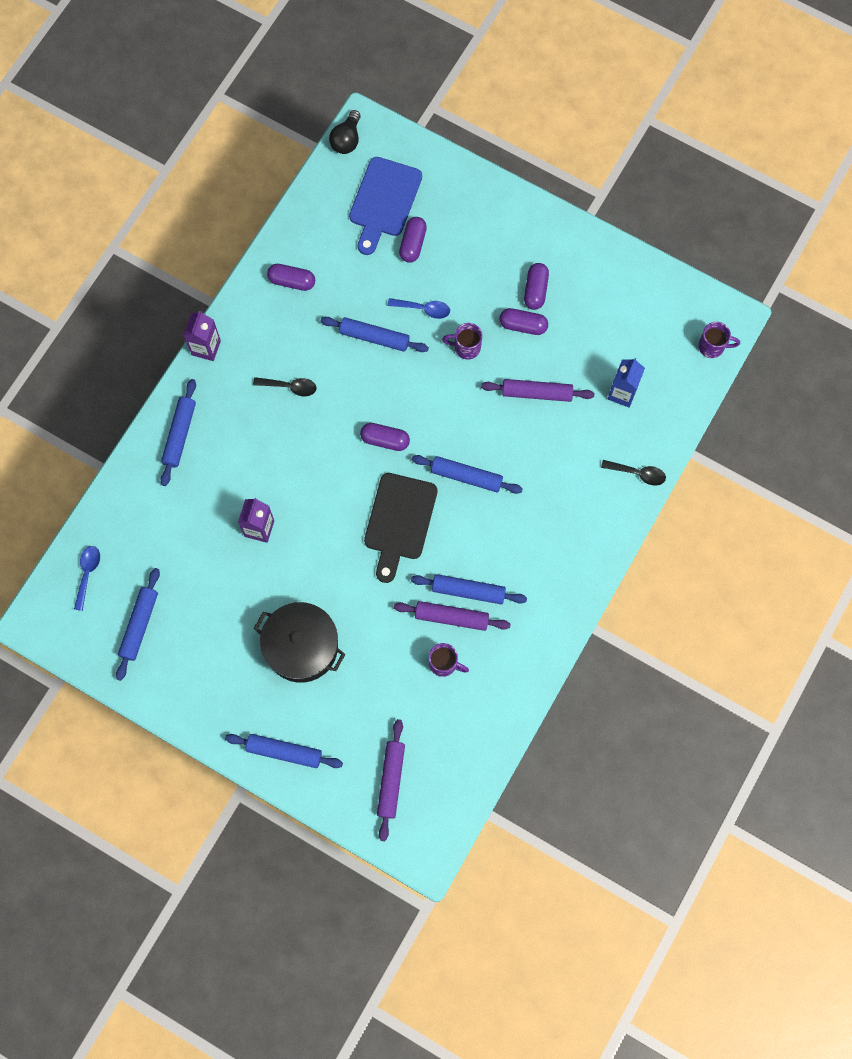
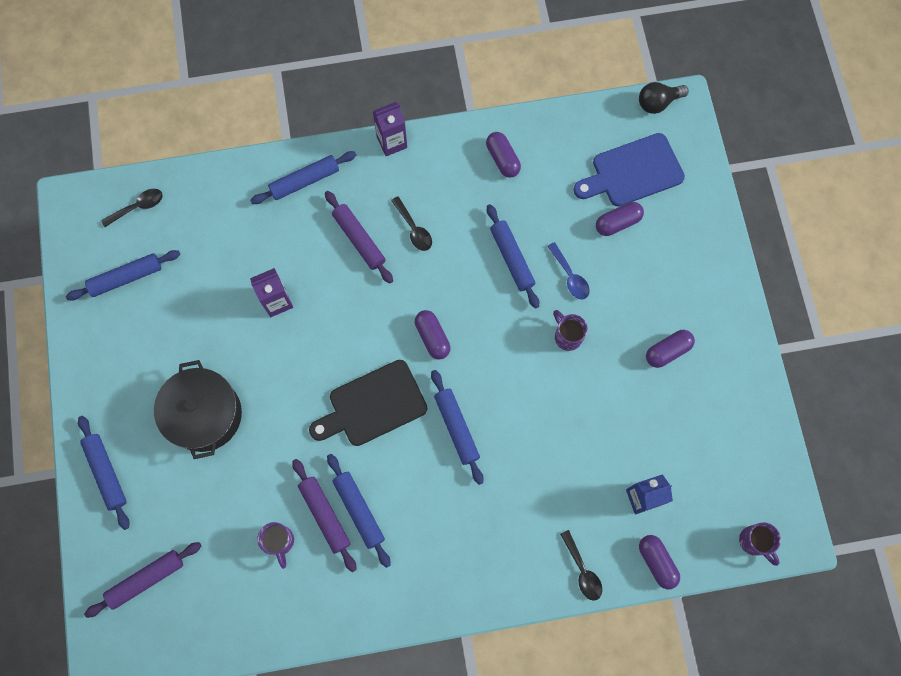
camera: 50 degrees right, 0 degrees up
(87, 573) = (138, 207): blue spoon -> black spoon
(523, 325) = (627, 366): purple capsule -> purple capsule (656, 562)
(537, 393) = (579, 426): purple rolling pin -> purple rolling pin (359, 240)

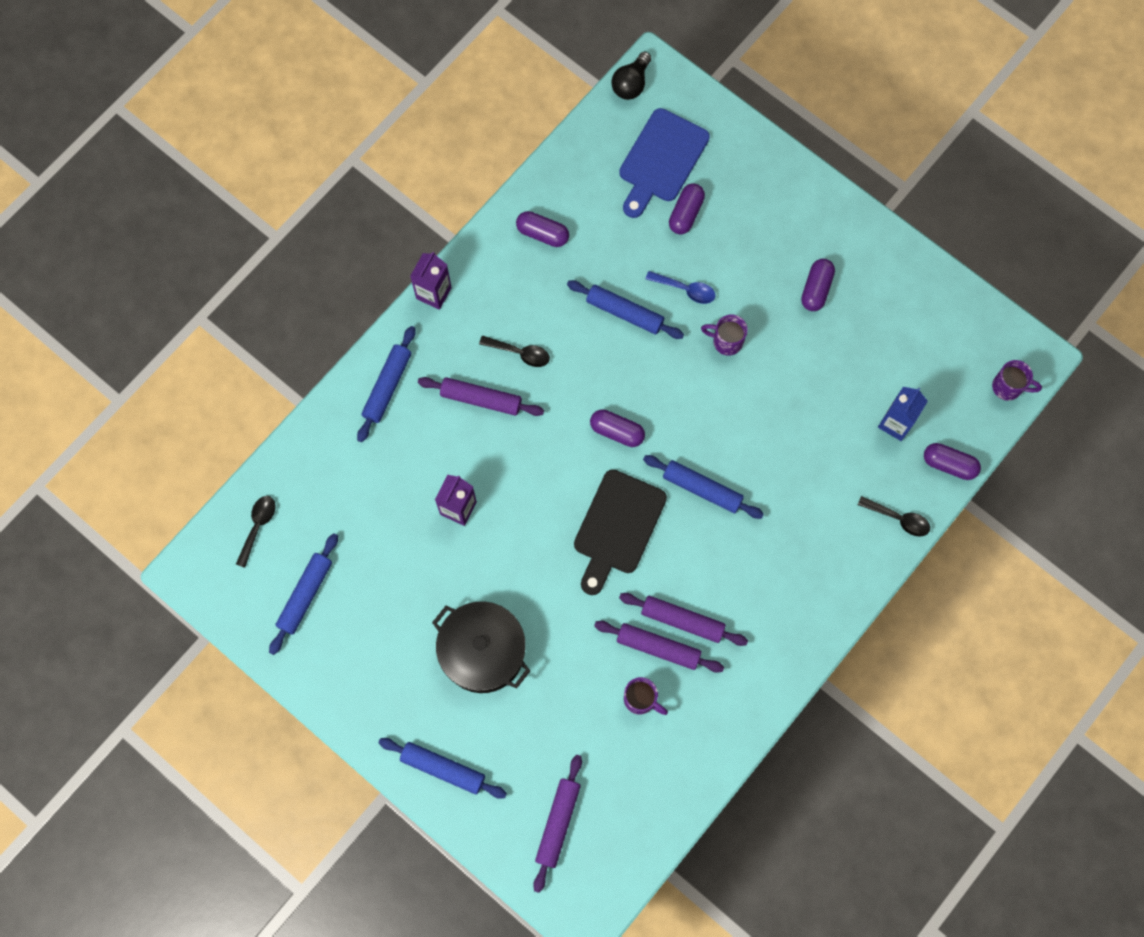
camera: 40 degrees left, 0 degrees up
(359, 510) = (682, 620): blue rolling pin -> purple rolling pin

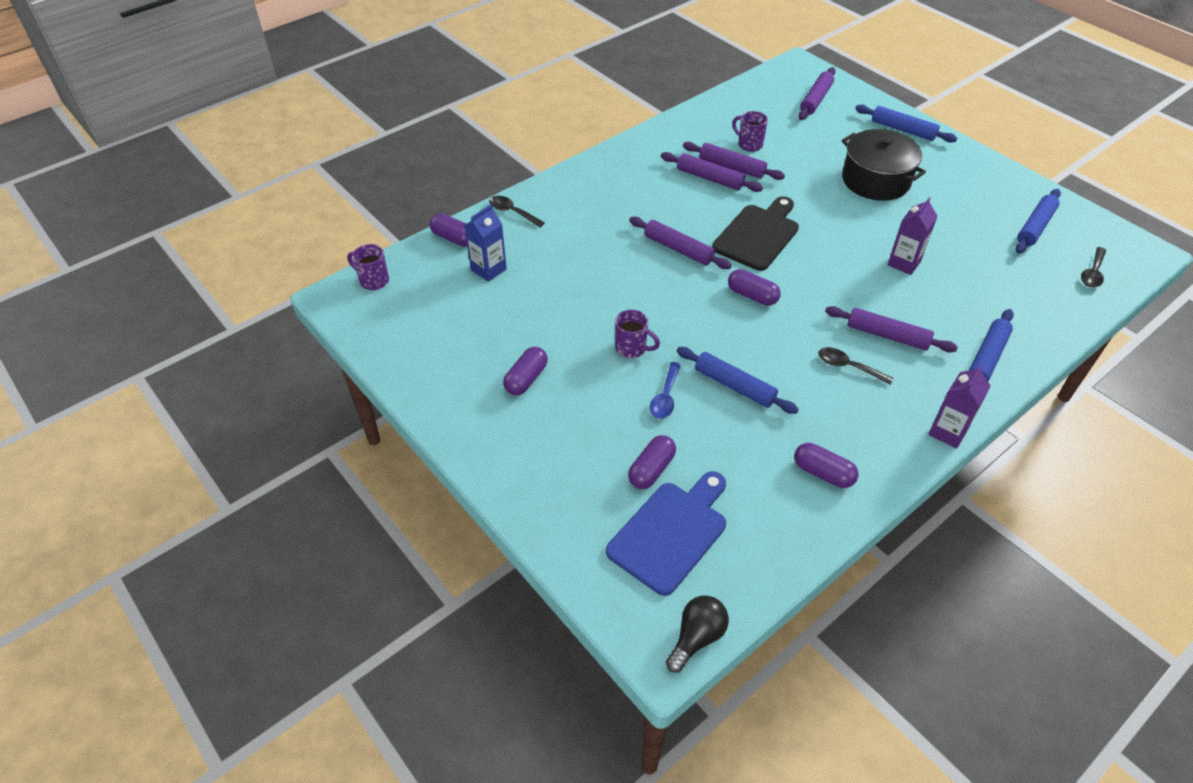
camera: 170 degrees left, 25 degrees down
(685, 289) = (665, 397): blue spoon -> blue spoon turned 105 degrees counterclockwise
(702, 489) = (678, 249): blue rolling pin -> purple rolling pin

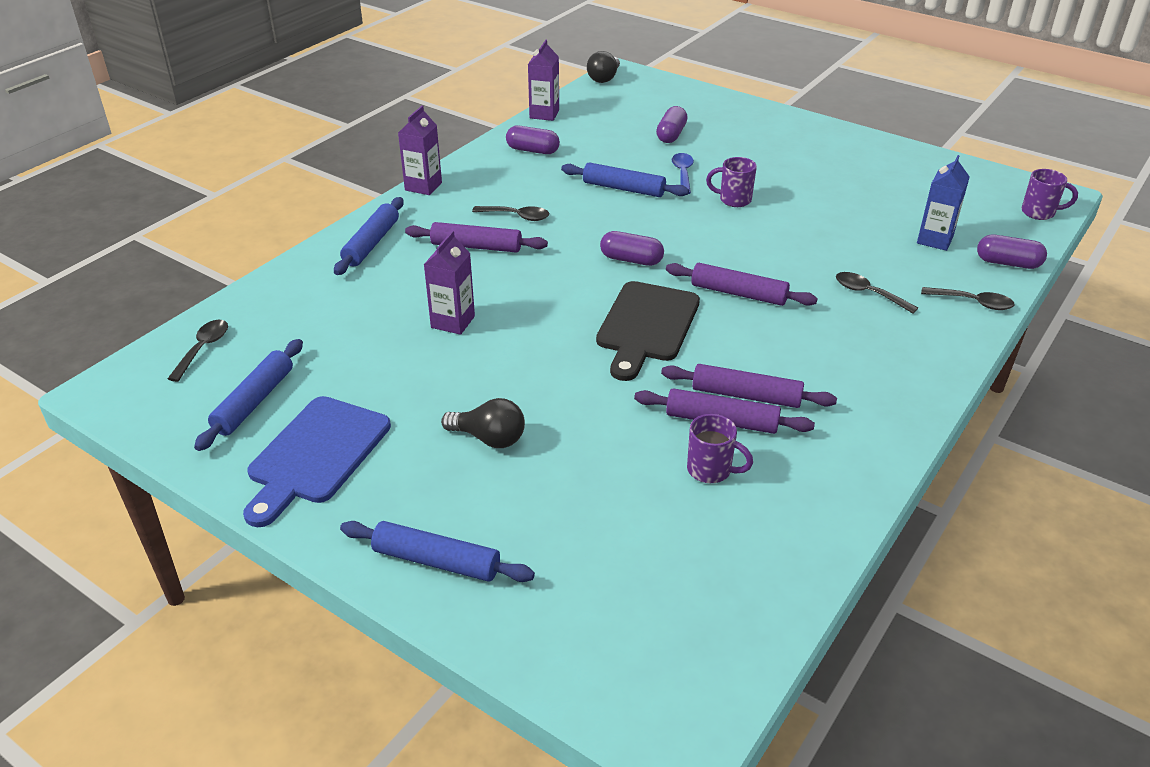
camera: 165 degrees right, 10 degrees down
(526, 379) = (813, 167): purple capsule -> none
(581, 232) = (868, 293): none -> black spoon
(671, 533) = (640, 110): blue cutting board -> blue cutting board (315, 455)
(800, 553) = (544, 114): none -> purple carton
(815, 99) = (617, 613): purple rolling pin -> none
(876, 180) = (489, 438): black pot -> black light bulb

